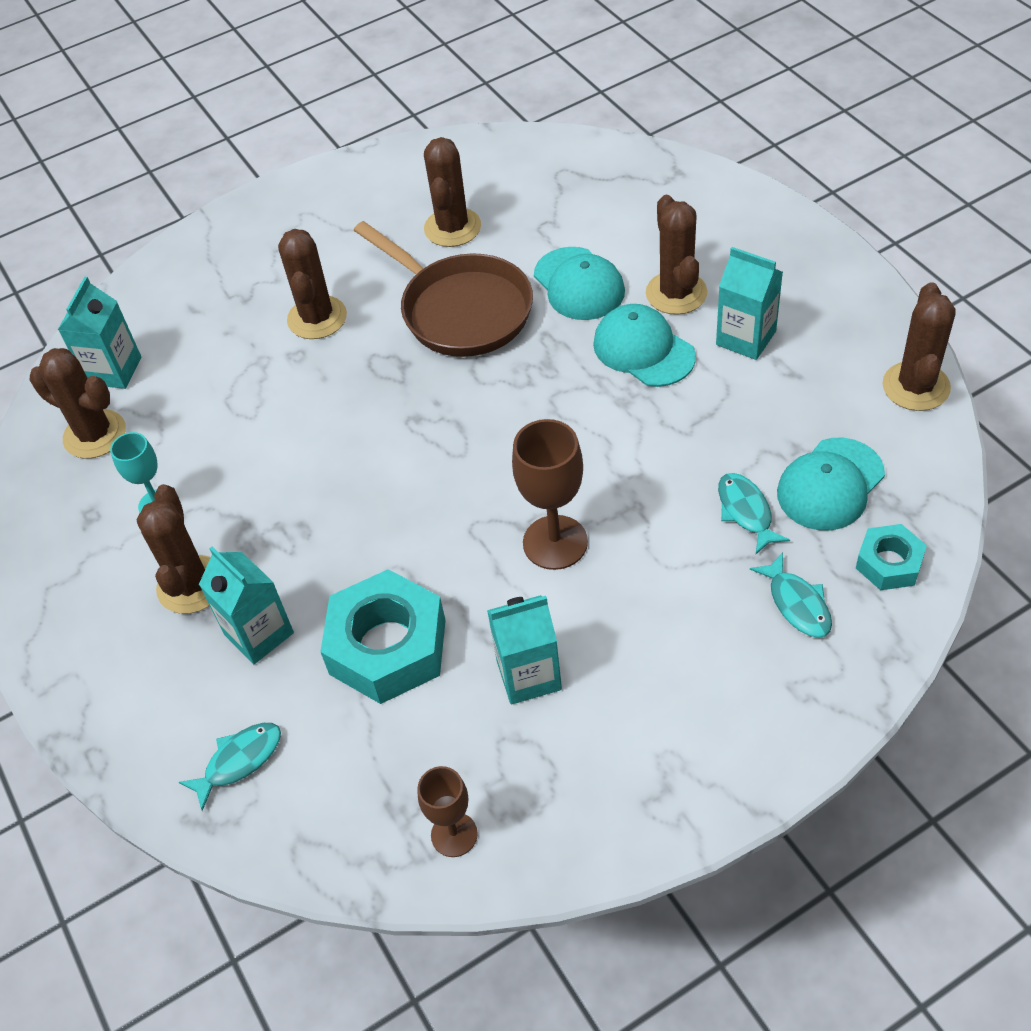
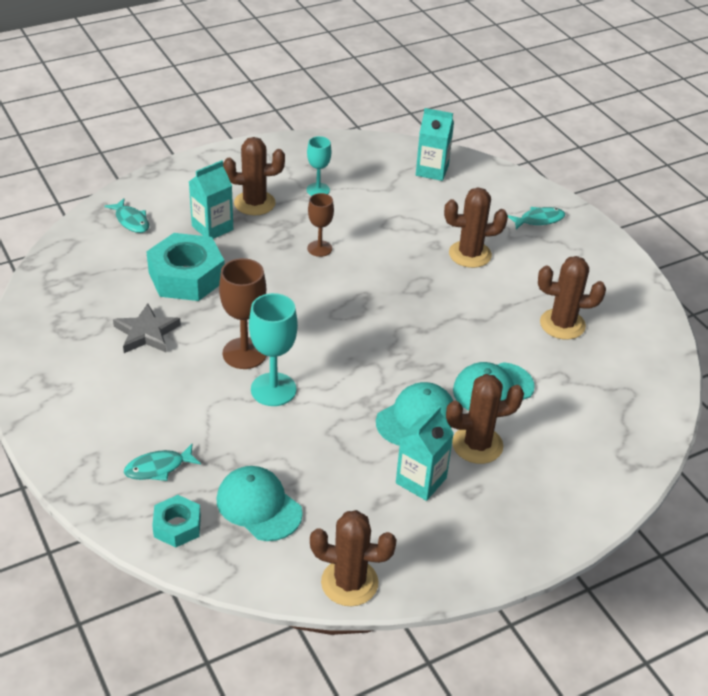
camera: 85 degrees right, 10 degrees down
(95, 434) = (379, 165): brown cactus -> none
(454, 834) = (54, 296): brown goblet -> brown goblet (319, 248)
(460, 310) = (471, 323): brown pan -> none
(529, 675) = (146, 333): turquoise carton -> grey star
(622, 499) = (273, 389): none -> turquoise goblet
(746, 511) = (245, 453): turquoise fish -> turquoise fish (539, 220)

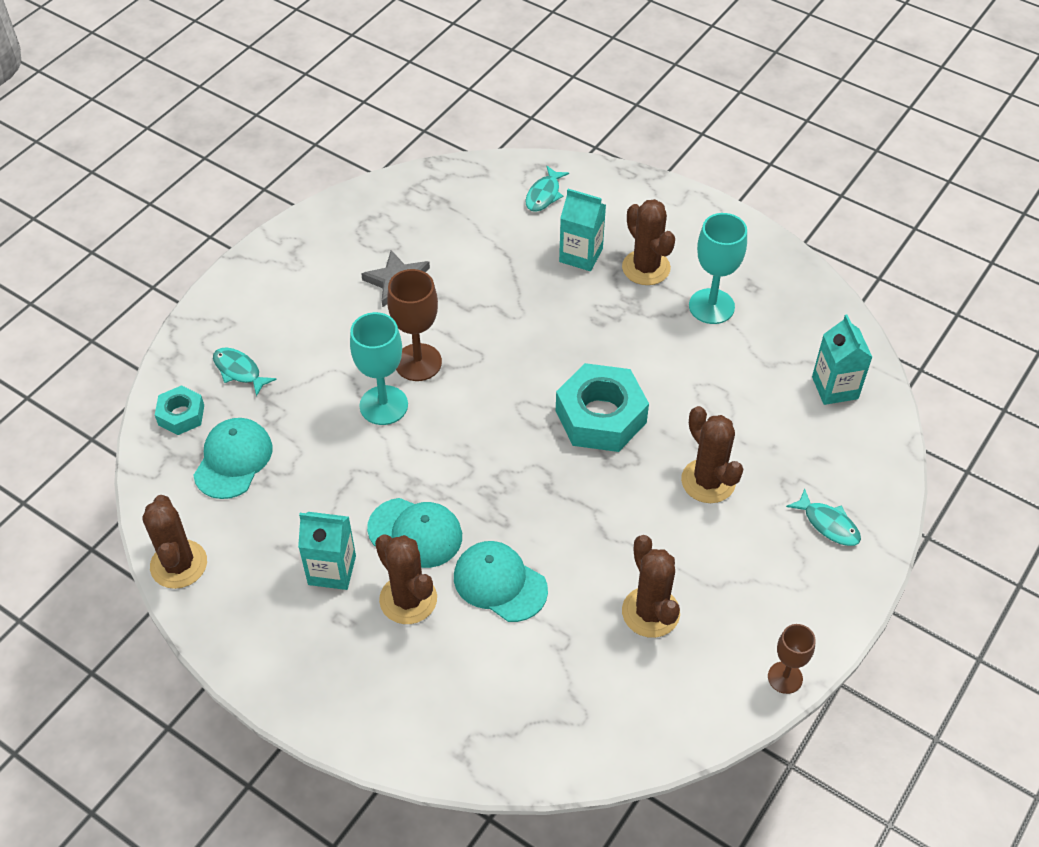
camera: 65 degrees right, 10 degrees up
(186, 276) = (494, 271): turquoise nut -> turquoise nut (600, 416)
(318, 190) = (711, 306): turquoise goblet -> turquoise goblet, size x1.60
(319, 248) = (615, 350): brown goblet -> brown goblet (785, 677)

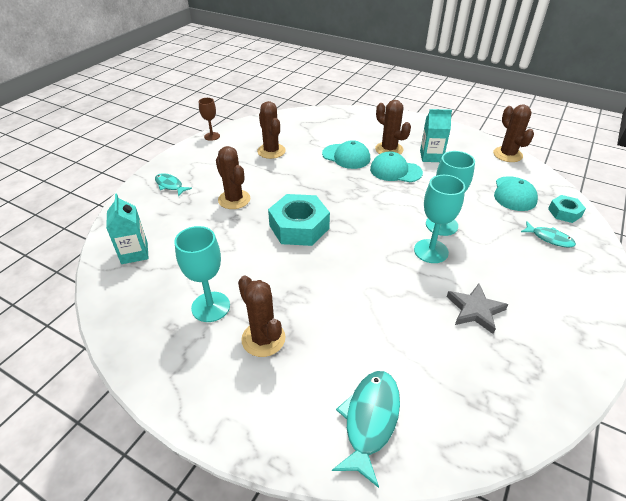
camera: 175 degrees right, 10 degrees down
(418, 362) = (431, 251): brown goblet -> turquoise goblet
(544, 195) = (370, 420): turquoise fish -> turquoise fish, size x1.61
(581, 255) = (323, 347): turquoise carton -> none

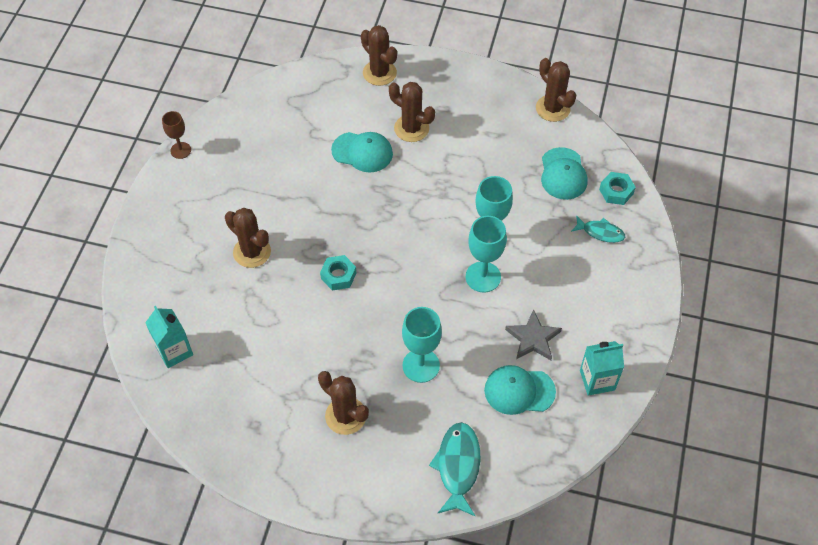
camera: 15 degrees left, 15 degrees up
(170, 185) = (166, 247): turquoise fish -> none
(210, 307) = (283, 395): turquoise goblet -> turquoise goblet (421, 365)
(271, 151) = (267, 162): brown cactus -> brown cactus (379, 73)
(299, 227) = (338, 276): turquoise nut -> turquoise nut, size x0.54
(395, 171) = (426, 165): turquoise cap -> turquoise cap (519, 391)
(431, 156) = (463, 131): turquoise carton -> turquoise carton (597, 380)

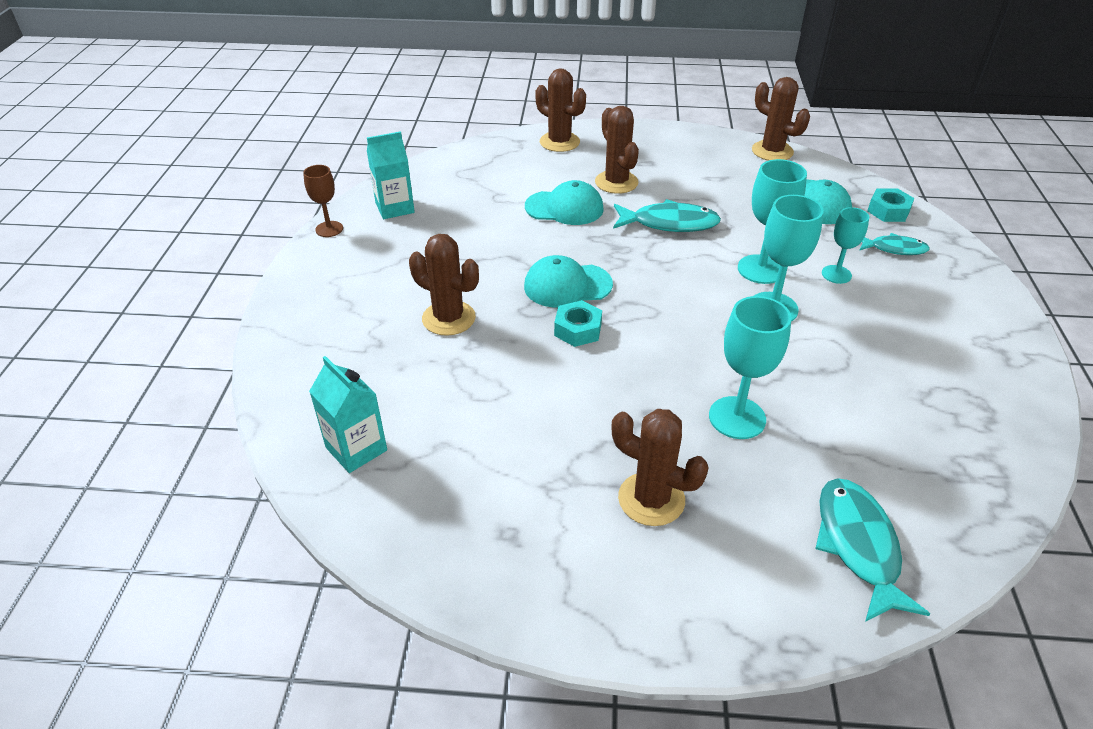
camera: 10 degrees left, 15 degrees down
(411, 128) = (616, 182): brown cactus -> brown cactus turned 45 degrees clockwise
(438, 181) = (669, 223): none -> turquoise fish
(519, 391) = (893, 430): turquoise cap -> turquoise cap (567, 285)
(533, 338) = (876, 365): grey star -> none
(544, 251) = (836, 274): none -> turquoise goblet
(597, 380) = (992, 402): turquoise carton -> turquoise carton (395, 208)

